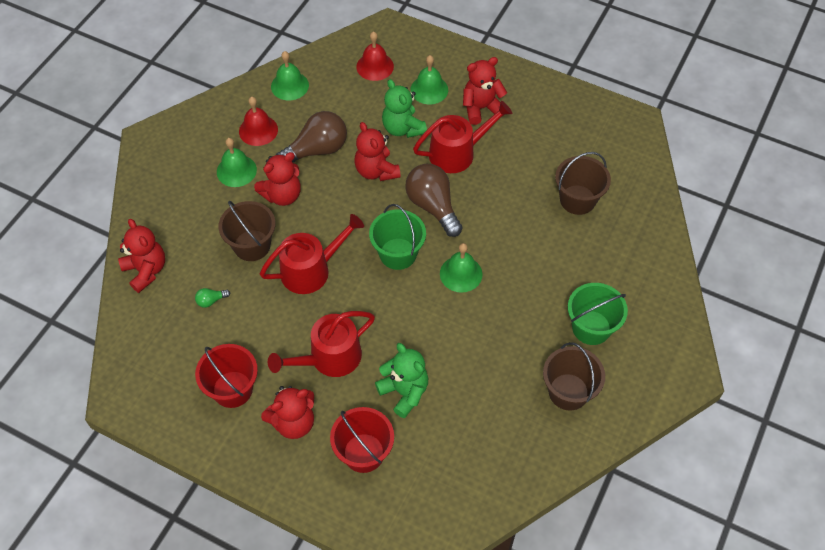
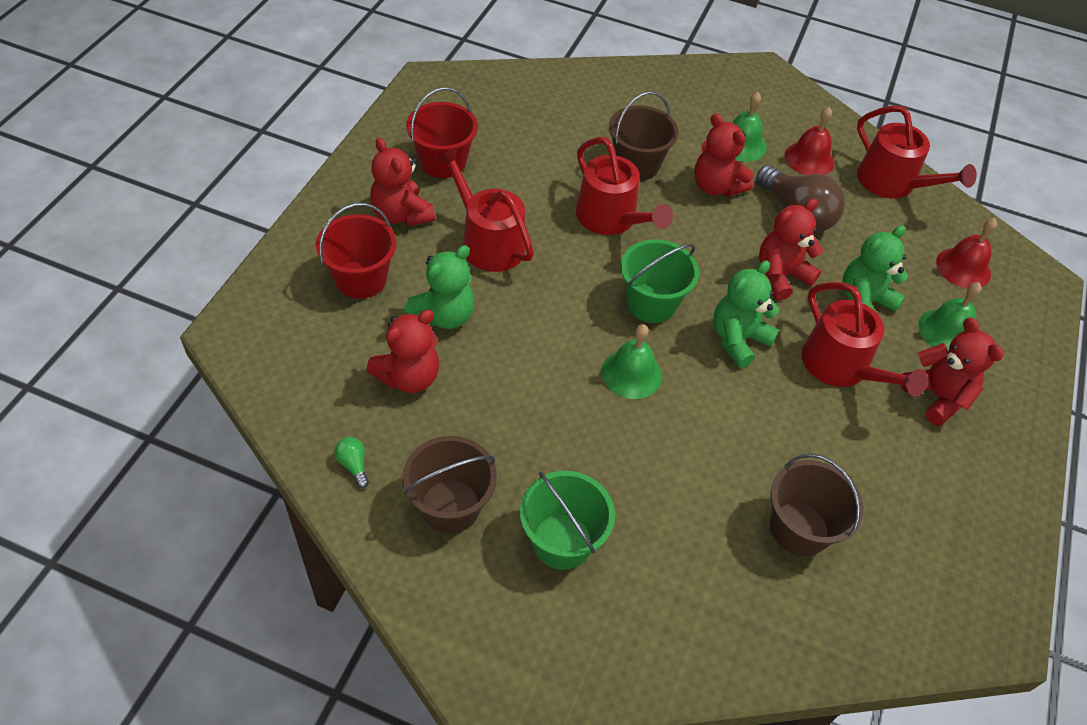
camera: 80 degrees right, 5 degrees down
(146, 271) = (587, 85): red teddy bear -> red teddy bear (409, 377)
(211, 301) = (555, 137): green light bulb -> green light bulb (353, 465)
(289, 85) = (892, 183): green bell -> red watering can
(433, 206) = (738, 339): brown light bulb -> green teddy bear

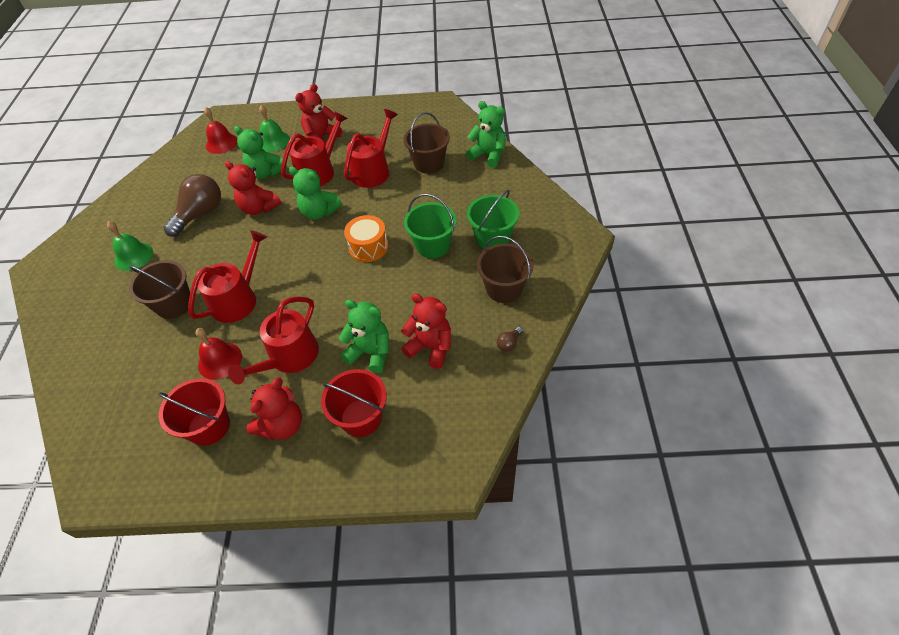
camera: 105 degrees left, 0 degrees up
(353, 465) = (509, 343): green light bulb -> brown light bulb
(631, 373) = (368, 247): green bell -> orange drum
(651, 303) = (308, 255): green bucket -> green bucket (432, 245)
(716, 186) = (185, 257): red teddy bear -> none
(785, 640) = (488, 155): none -> green teddy bear
(809, 159) = (140, 221): red bell -> red bell (220, 360)
(892, 183) = (155, 181): red watering can -> red watering can (373, 171)

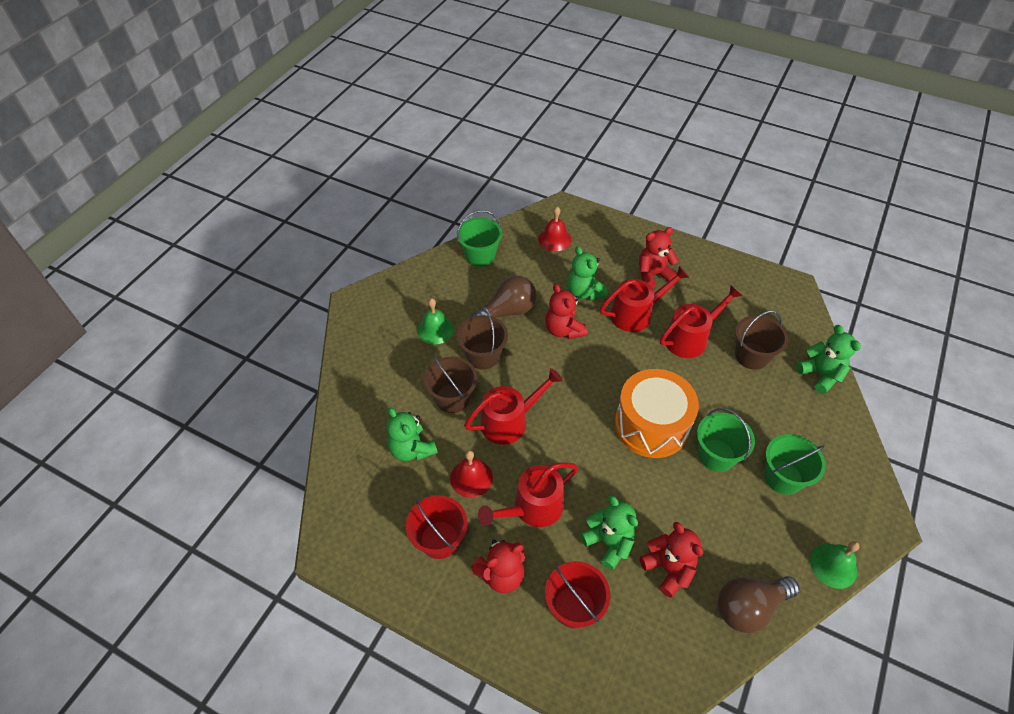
camera: 25 degrees right, 0 degrees up
(155, 181) = (480, 255): none -> green bucket
(274, 141) = (604, 259): green bell -> green bell (833, 565)
(319, 212) = (618, 362): green teddy bear -> green teddy bear (411, 449)
(368, 247) = (651, 425): orange drum -> orange drum, size x1.75
(504, 288) = (770, 542): brown bucket -> brown bucket (483, 356)
(509, 343) = (749, 607): brown light bulb -> brown light bulb, size x2.41

